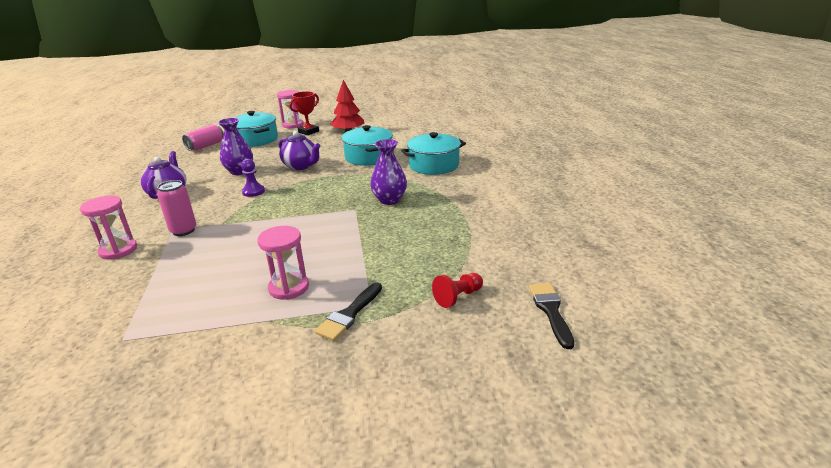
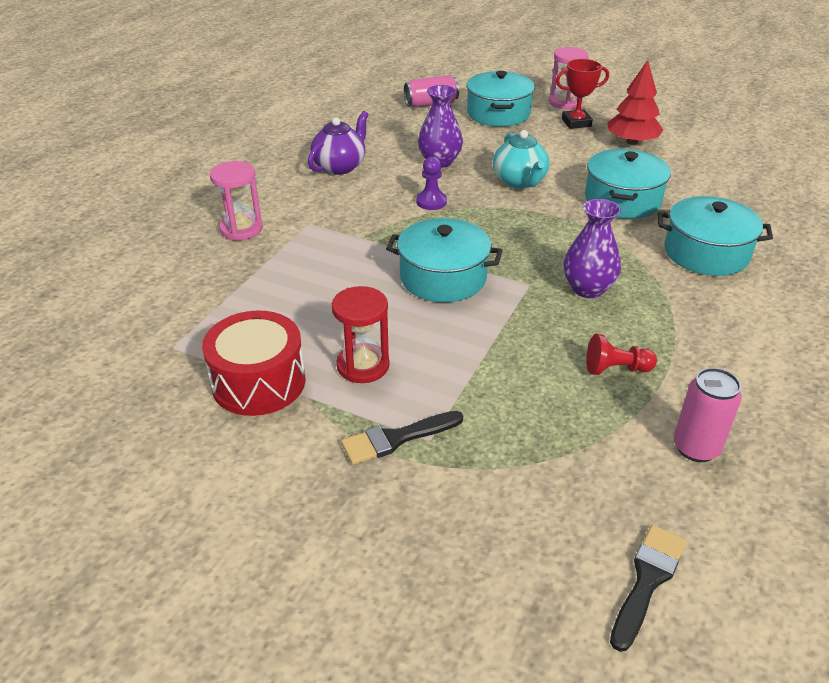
camera: 35 degrees right, 10 degrees up
(183, 230) = (318, 230): pink can -> pink can (696, 448)
(218, 329) = (258, 382): none -> red drum
(289, 288) = (363, 366): pink hourglass -> red hourglass
(298, 225) = (443, 277): none -> turquoise pot
(301, 166) = (520, 182): purple teapot -> turquoise teapot
(458, 297) = (542, 487): red pawn -> red pawn (616, 369)

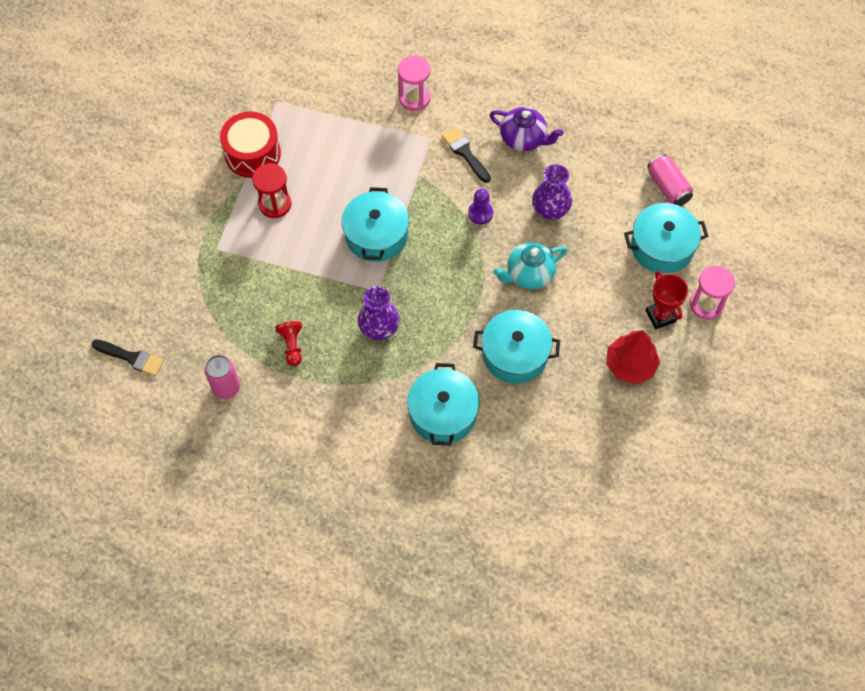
camera: 80 degrees right, 25 degrees up
(396, 438) = (215, 232): black brush -> black brush (465, 153)

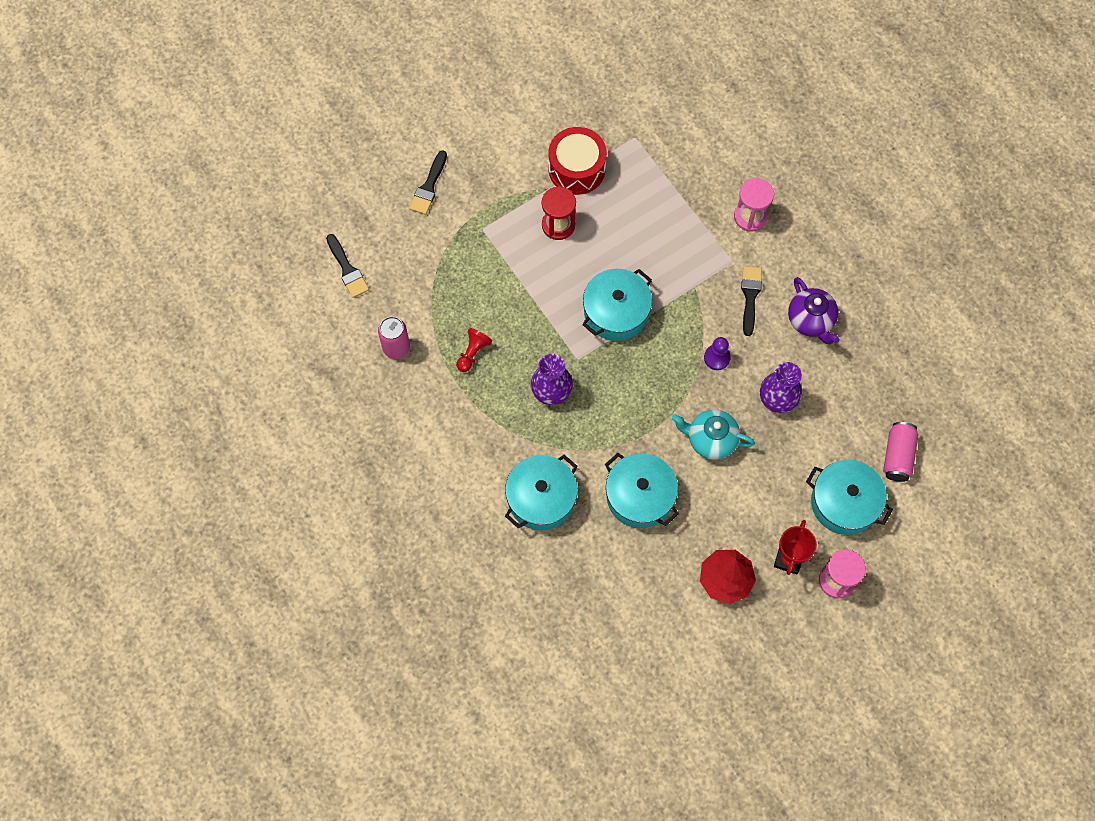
camera: 40 degrees right, 5 degrees up
(144, 248) = (429, 187): none -> black brush

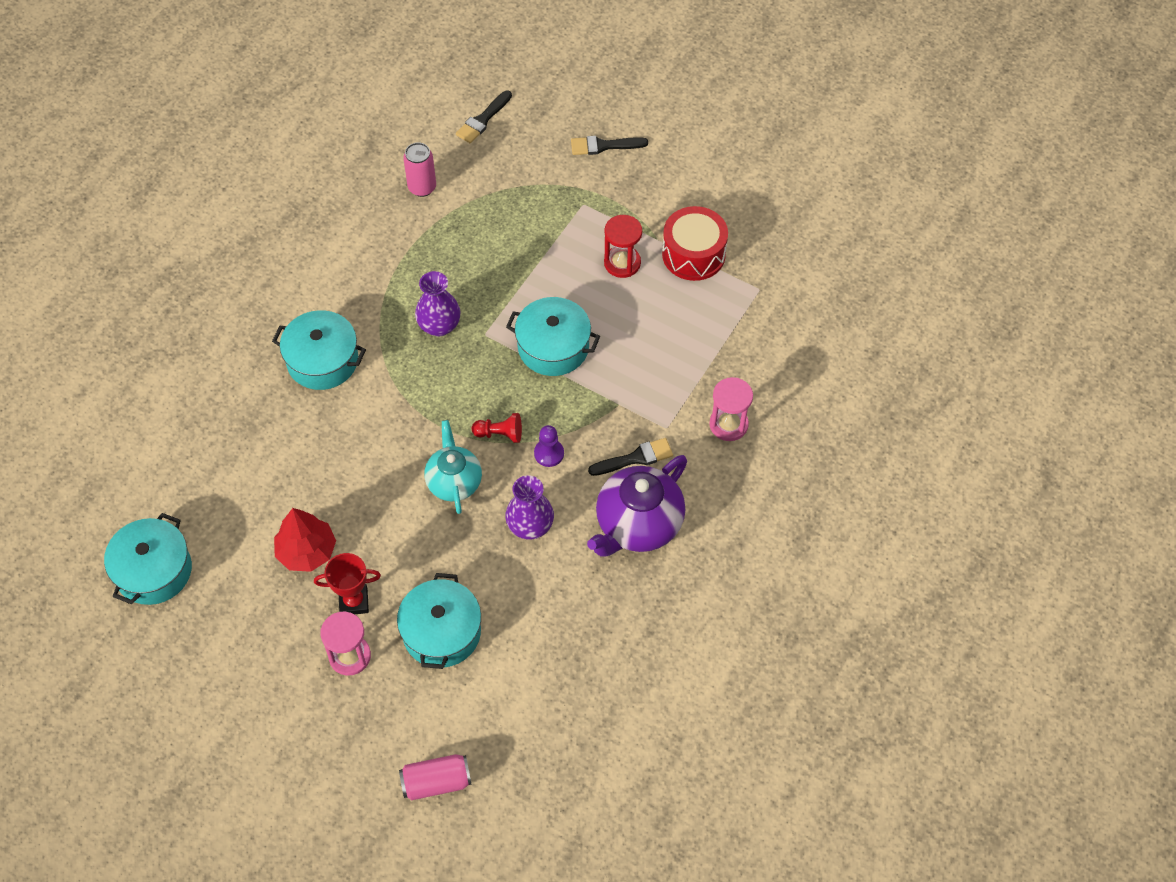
camera: 65 degrees right, 10 degrees down
(473, 353) = (447, 248): red pawn -> red pawn (500, 434)
(640, 496) = (362, 442): turquoise pot -> turquoise pot (153, 571)
(811, 321) = (638, 525): purple teapot -> purple teapot, size x1.52
(898, 456) = (521, 666): pink can -> pink can (436, 782)

